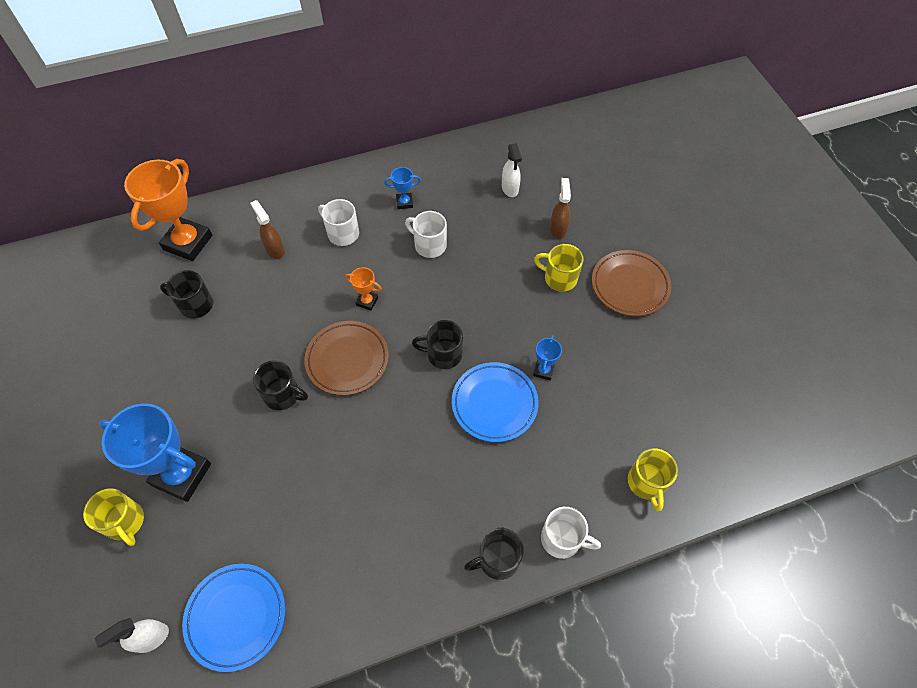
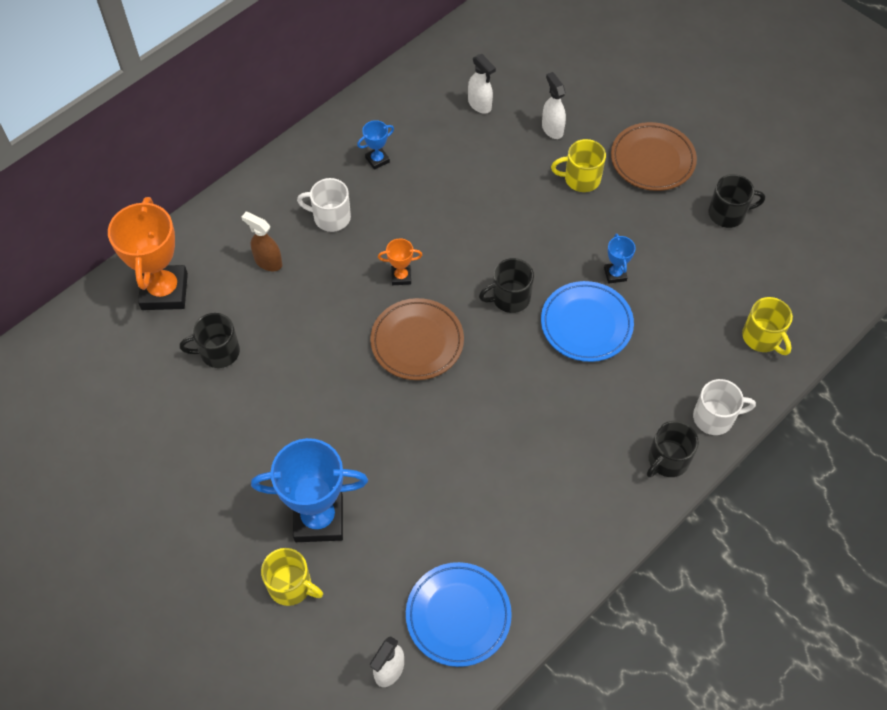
camera: 25 degrees left, 0 degrees up
(283, 395) = (372, 402): black mug -> black mug (728, 213)
(429, 245) = (431, 195): white mug -> none
(558, 229) = (552, 129): brown spray bottle -> white spray bottle

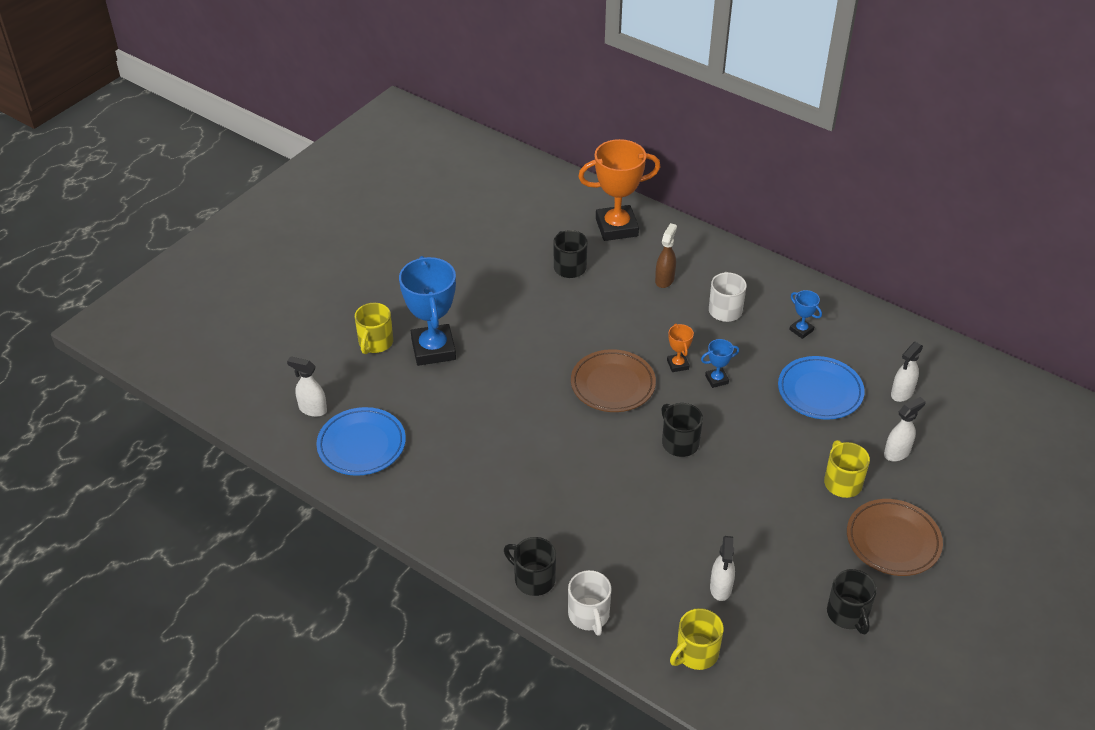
camera: 80 degrees right, 15 degrees down
(586, 324) = (667, 503): blue plate -> blue plate (820, 391)
(615, 274) = (733, 521): blue trophy -> blue trophy (716, 379)
(692, 302) = (720, 588): none -> white spray bottle

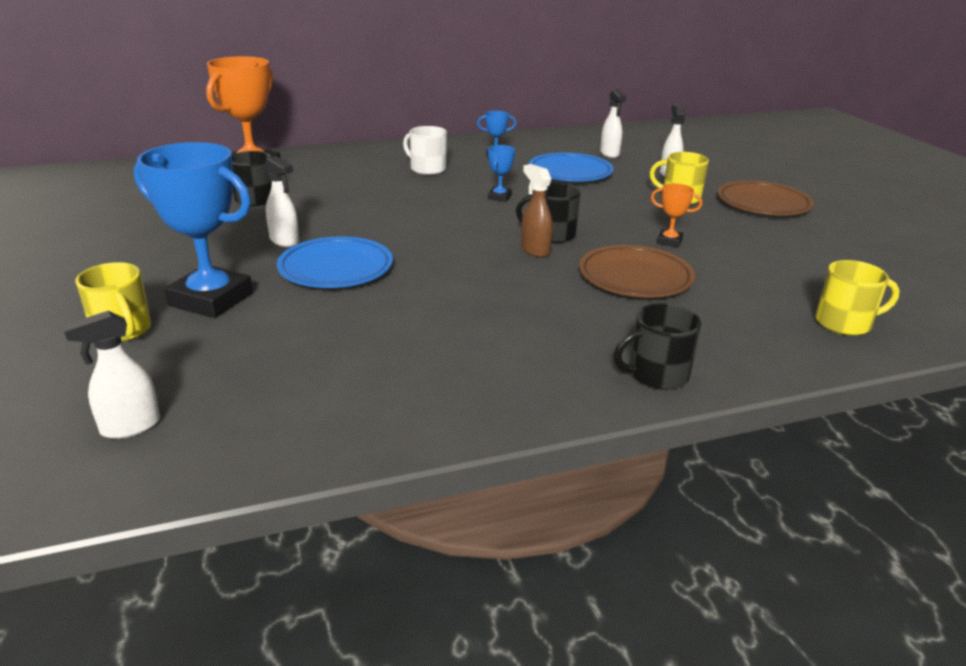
camera: 55 degrees left, 15 degrees down
(361, 445) = (267, 411): blue plate -> blue plate (336, 269)
(589, 615) = (745, 361): white mug -> none
(613, 385) = (434, 234): brown plate -> brown plate (635, 278)
(664, 280) = (350, 174): brown spray bottle -> brown spray bottle (535, 250)
(677, 364) = (457, 203): orange trophy -> orange trophy (669, 241)
(696, 653) = (844, 323): yellow mug -> yellow mug turned 90 degrees counterclockwise
(720, 588) = (761, 281): white spray bottle -> white spray bottle (284, 241)
(848, 614) = (836, 244): black mug -> none

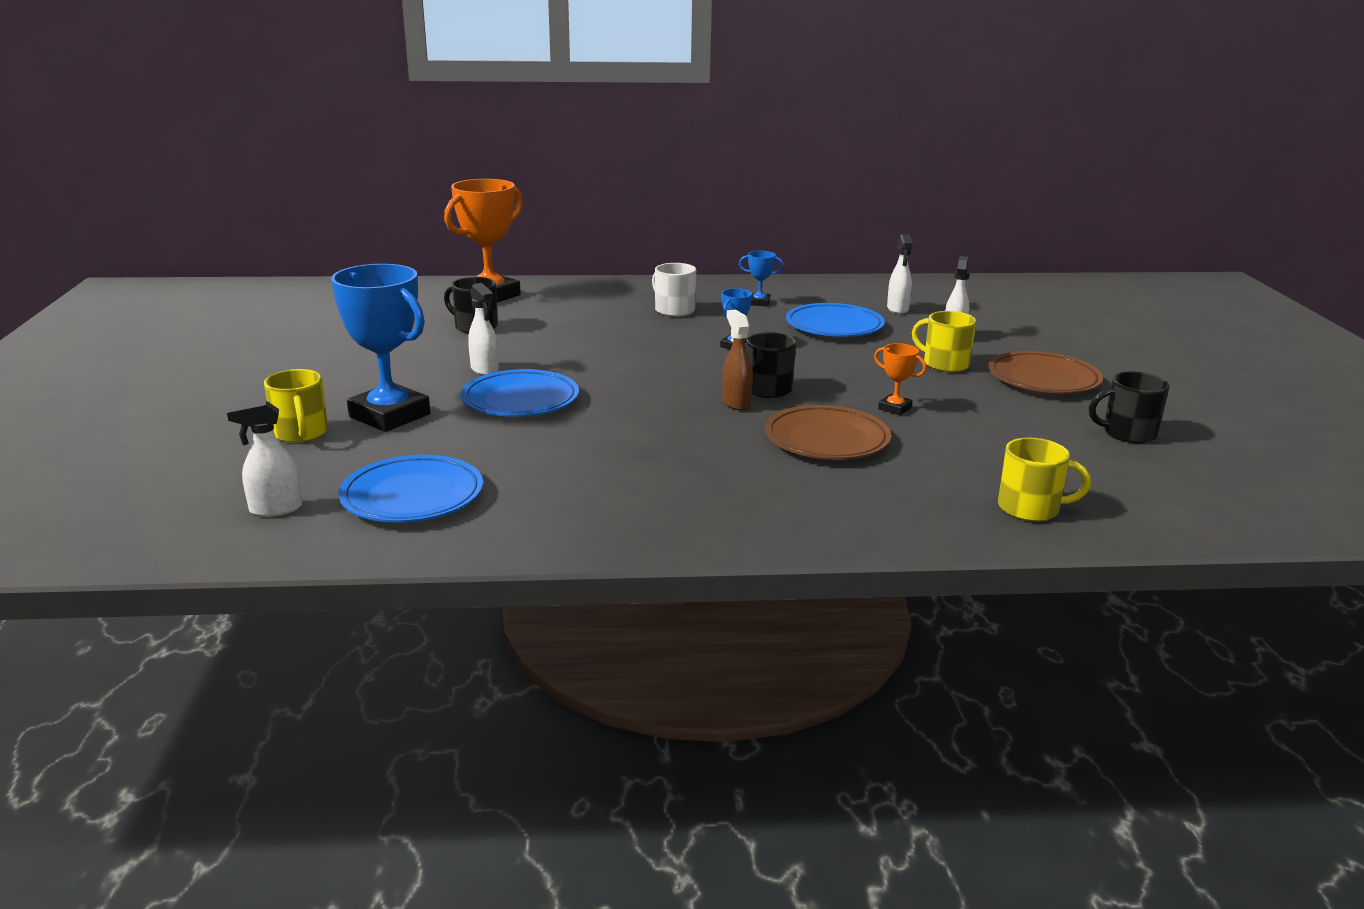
camera: 15 degrees right, 5 degrees down
(279, 389) = (412, 497): none -> blue plate
(656, 374) = (779, 529): black mug -> black mug (1127, 433)

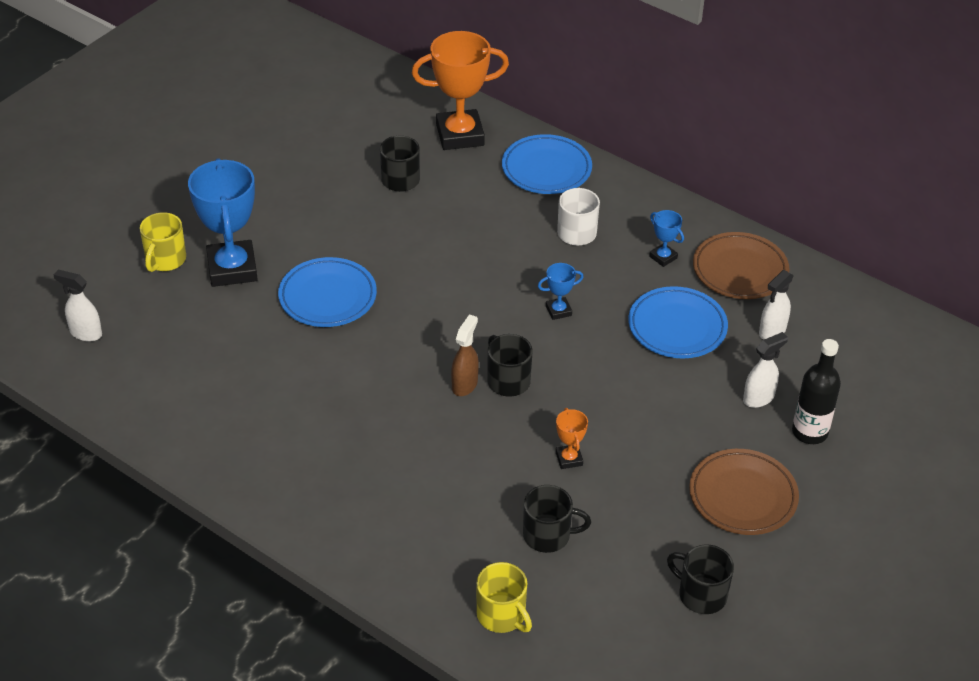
camera: 40 degrees right, 20 degrees up
(412, 497) = (162, 366): blue plate -> blue plate (546, 169)
(484, 370) = (345, 244): white spray bottle -> none
(826, 440) = (470, 463): brown plate -> brown plate (740, 270)
(944, 364) = (691, 430): yellow mug -> none
(966, 451) = (548, 535): none -> black mug
(1015, 339) = (809, 432): none -> black bottle

